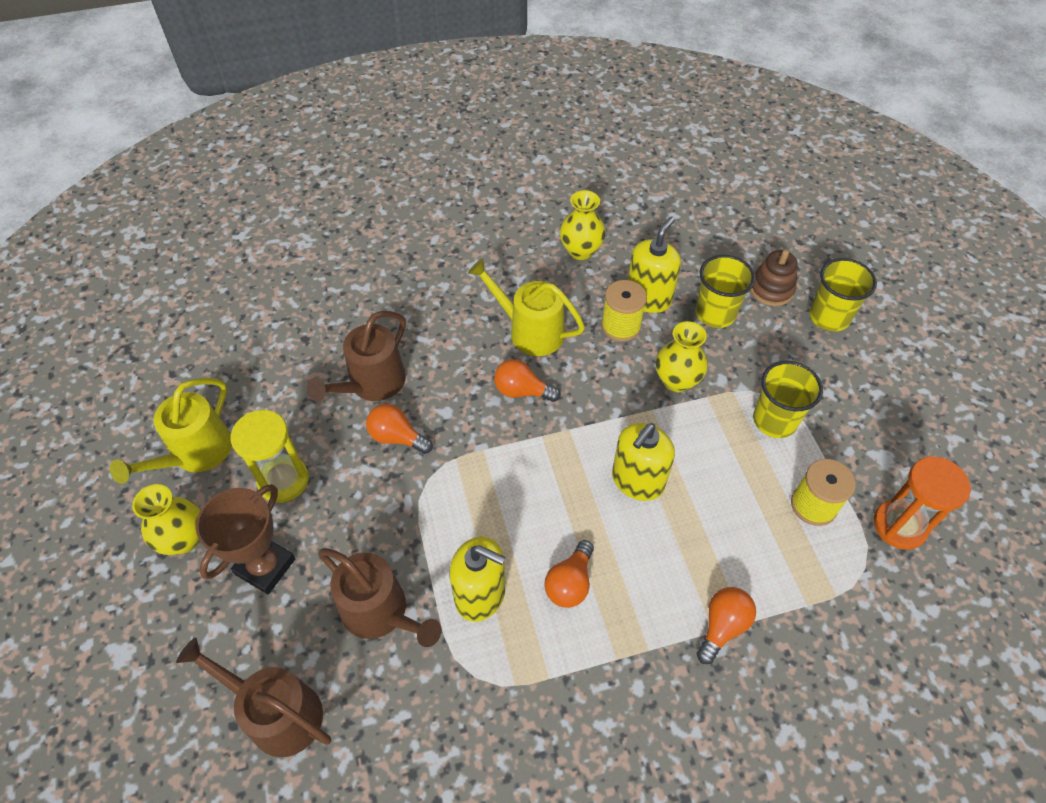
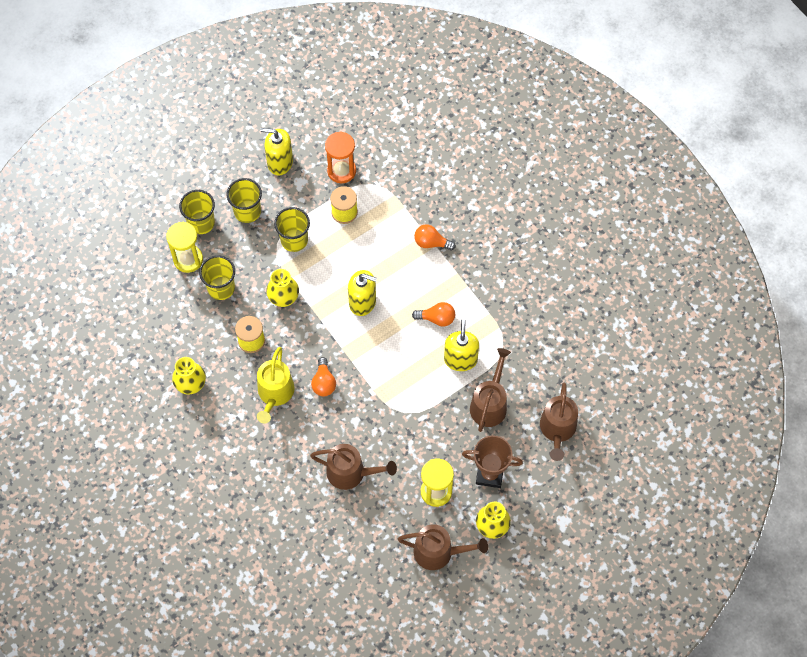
camera: 110 degrees left, 10 degrees up
(196, 453) = (438, 552): yellow watering can -> brown watering can
(397, 437) = (383, 441): orange light bulb -> none
(648, 298) = (221, 330): yellow soap dispenser -> yellow soap dispenser (280, 162)
(771, 289) = (188, 259): brown stacking toy -> yellow hourglass
(839, 375) = (247, 211): none -> yellow cup

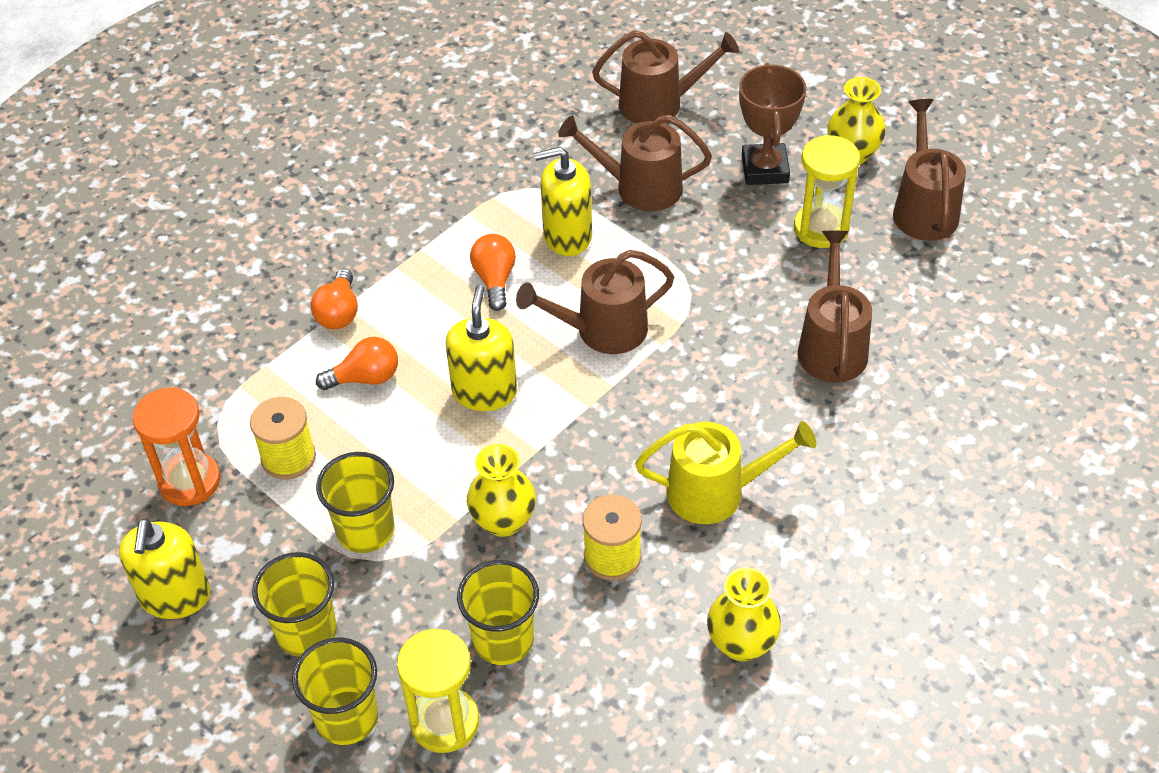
camera: 100 degrees left, 15 degrees down
(324, 382) = (669, 419): orange light bulb -> orange light bulb (365, 378)
(389, 364) = (603, 330): none -> brown watering can

